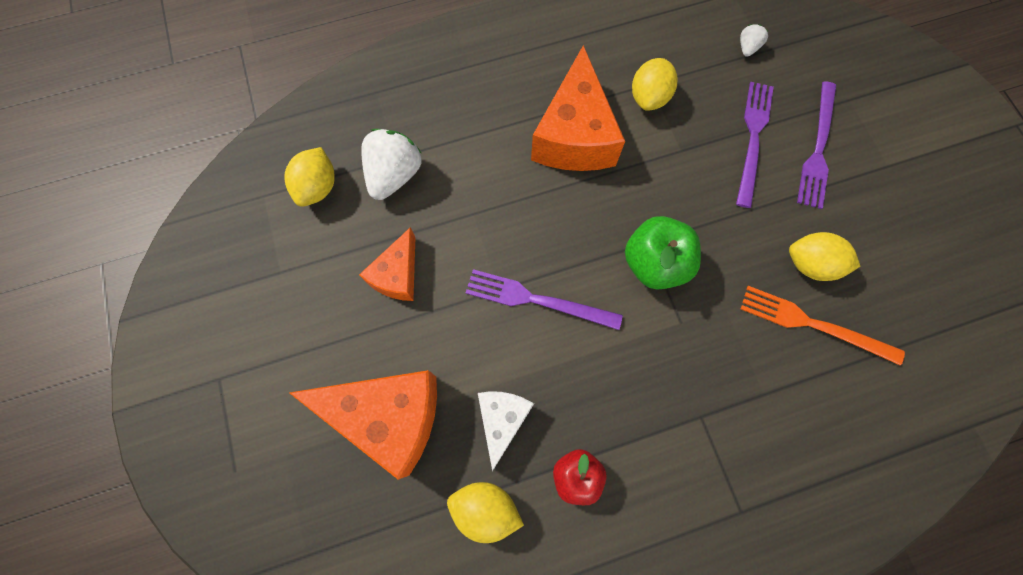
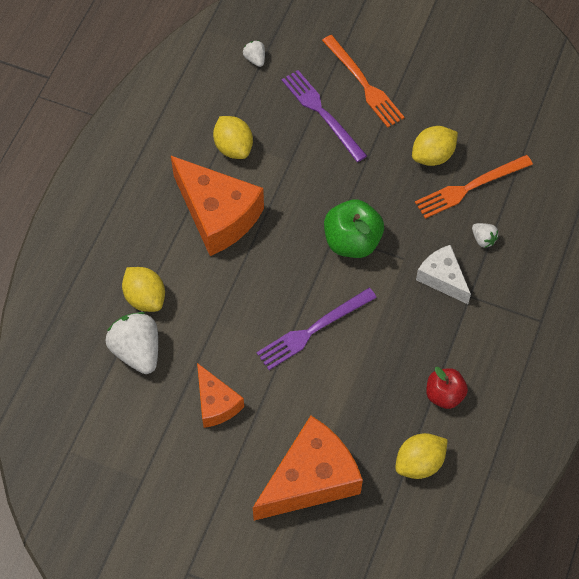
camera: 50 degrees left, 10 degrees down
(318, 187) = (98, 408): yellow lemon -> yellow lemon (145, 297)
(502, 420) = (373, 411): white cheese -> white cheese (442, 278)
(772, 381) = (483, 239): none -> white strawberry
(818, 148) = (364, 84): purple fork -> orange fork

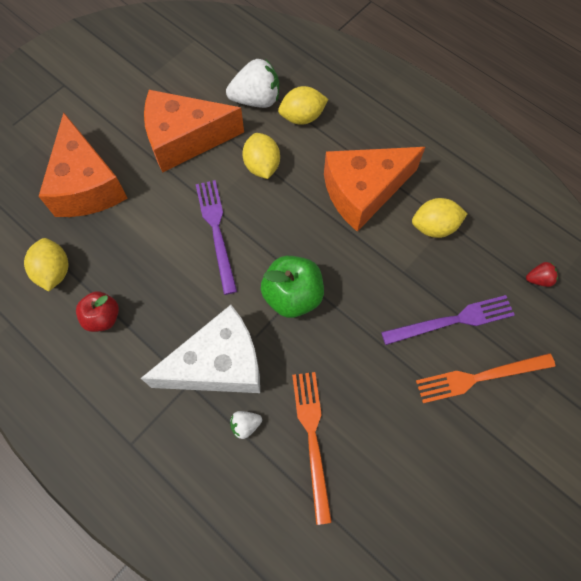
camera: 110 degrees right, 5 degrees up
(216, 403) = (185, 139): orange cheese -> orange cheese, size x1.77
(255, 59) = (538, 279): white strawberry -> red strawberry
(432, 156) = (365, 414): yellow lemon -> yellow lemon (262, 166)
(442, 278) = (219, 365): white cheese -> white cheese, size x1.77

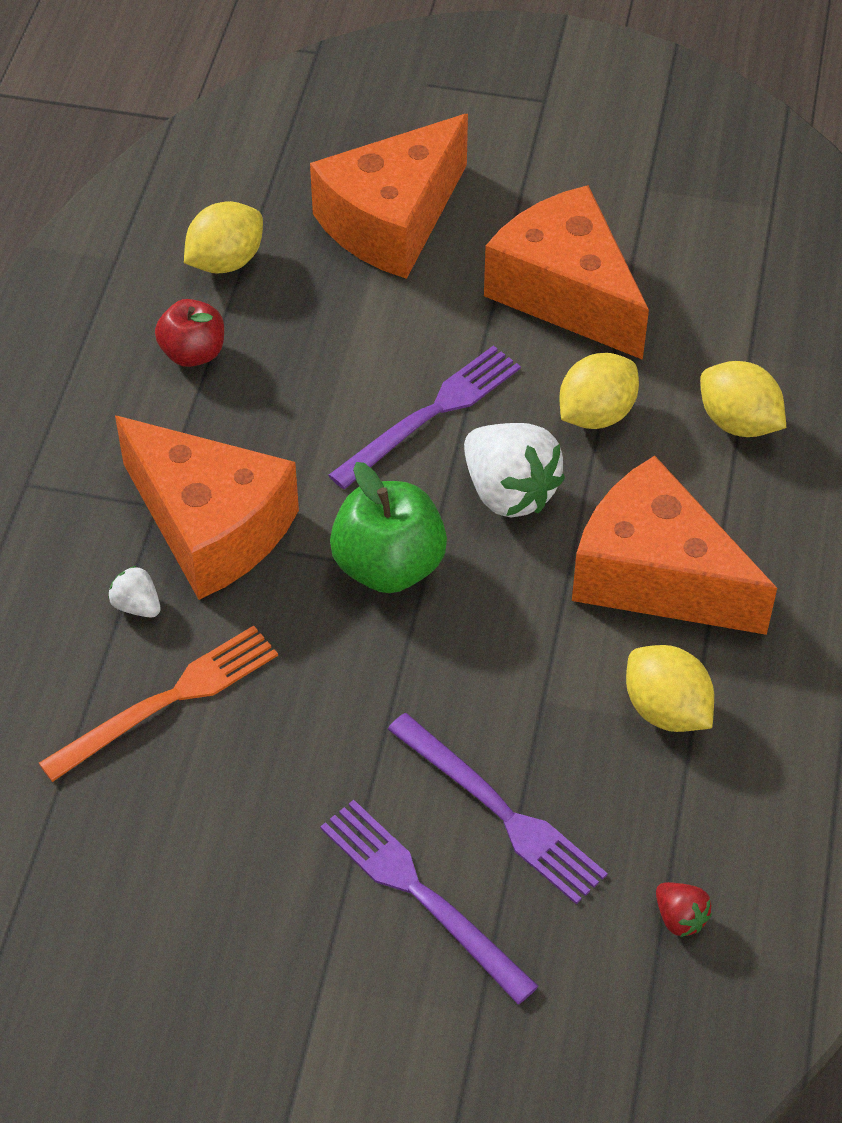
camera: 60 degrees right, 15 degrees down
(219, 365) = (210, 527): white cheese -> orange cheese
(256, 99) = (720, 344): white strawberry -> white strawberry (509, 492)
(480, 377) = (421, 895): orange fork -> purple fork

